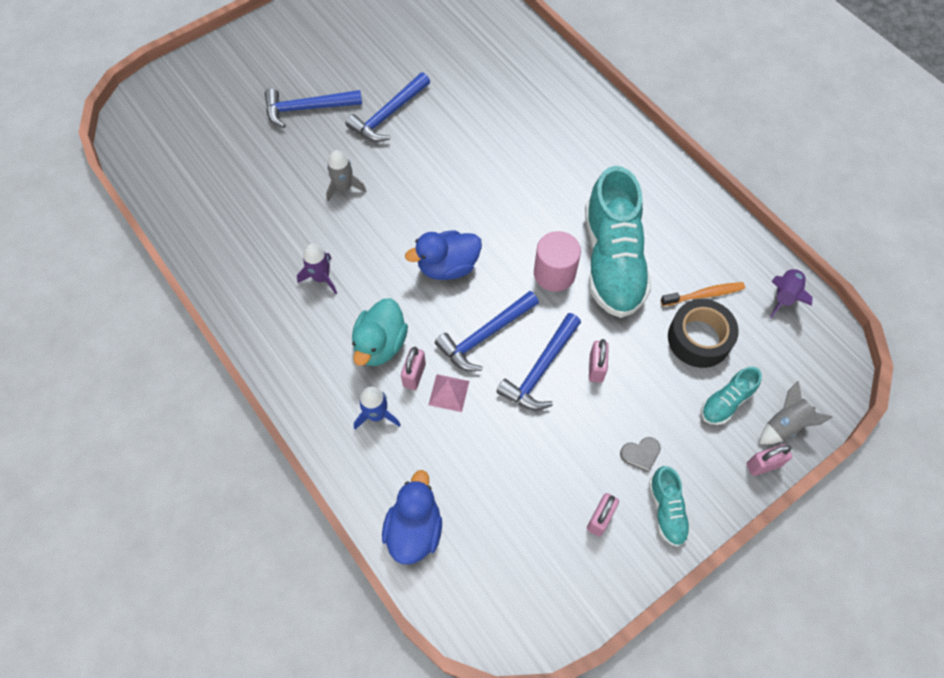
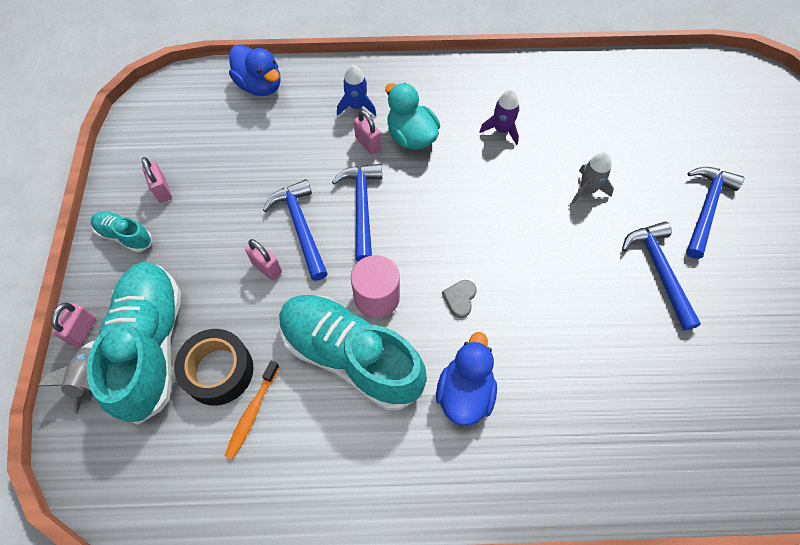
camera: 125 degrees right, 0 degrees up
(447, 266) = (447, 220): blue duck -> blue duck (465, 392)
(449, 392) = (335, 156): pink pyramid -> none
(640, 454) = (176, 249): grey heart -> grey heart (460, 298)
(726, 402) = (151, 346): turquoise shoe -> turquoise shoe, size x2.17
(785, 296) = (185, 493): purple rocket -> none

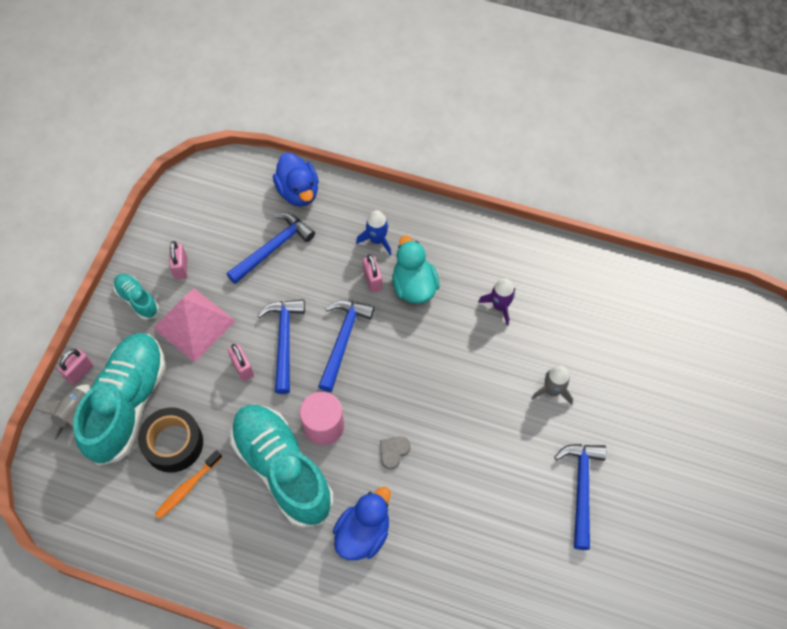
camera: 20 degrees right, 0 degrees up
(197, 241) = (194, 324): none -> pink pyramid
(706, 208) = (655, 445): blue hammer -> blue hammer (273, 248)

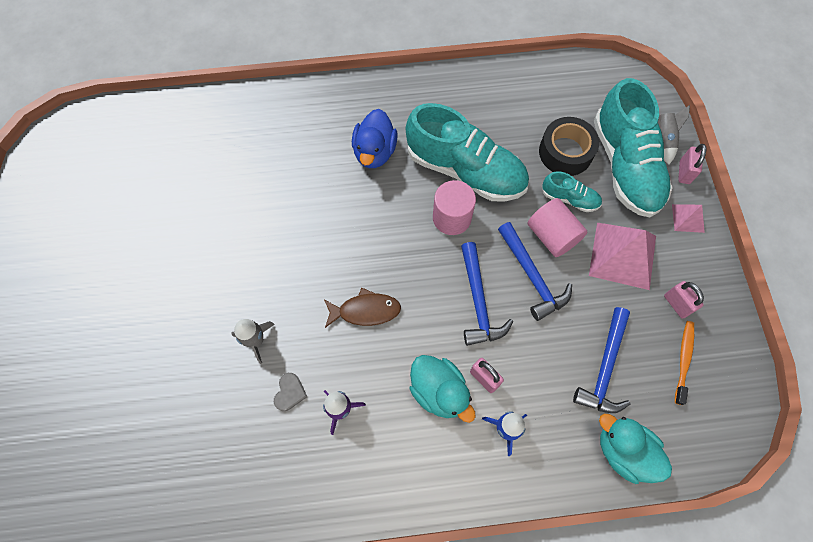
camera: 155 degrees right, 5 degrees up
(113, 330) = (688, 218): none -> pink pyramid
(137, 300) = (690, 255): turquoise shoe -> turquoise shoe (569, 198)
(187, 487) = (531, 127): orange toothbrush -> orange toothbrush (683, 360)
(243, 368) = (552, 236): pink padlock -> pink cylinder
(298, 191) = (624, 451): blue duck -> turquoise duck
(393, 452) = (381, 222): grey heart -> grey heart (290, 392)
(445, 375) = (365, 311): none -> brown fish
(581, 488) = (203, 261): blue hammer -> none

